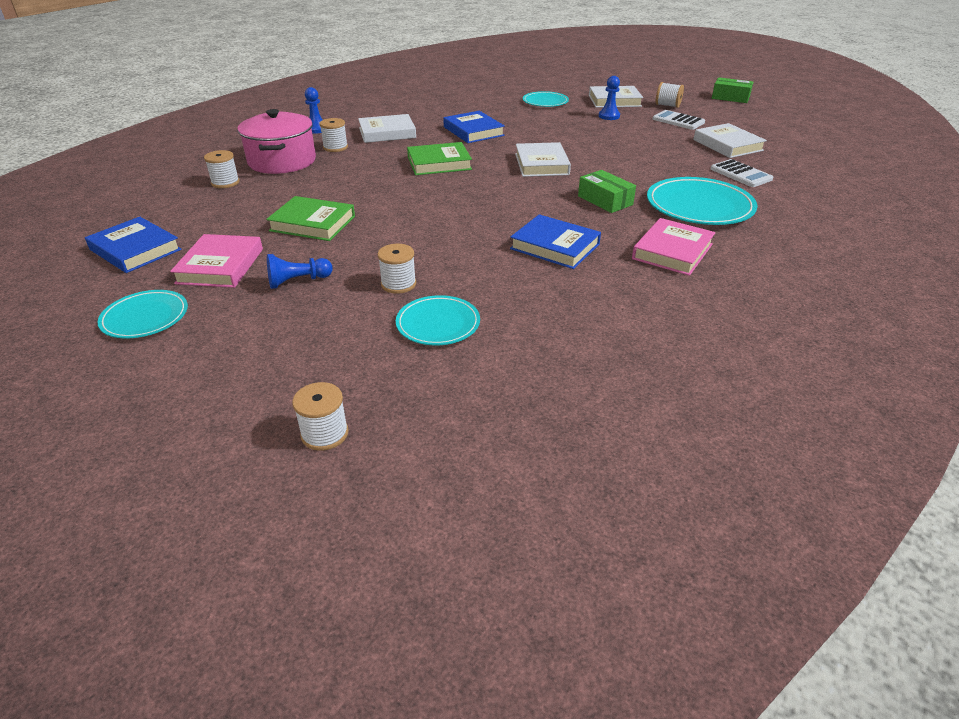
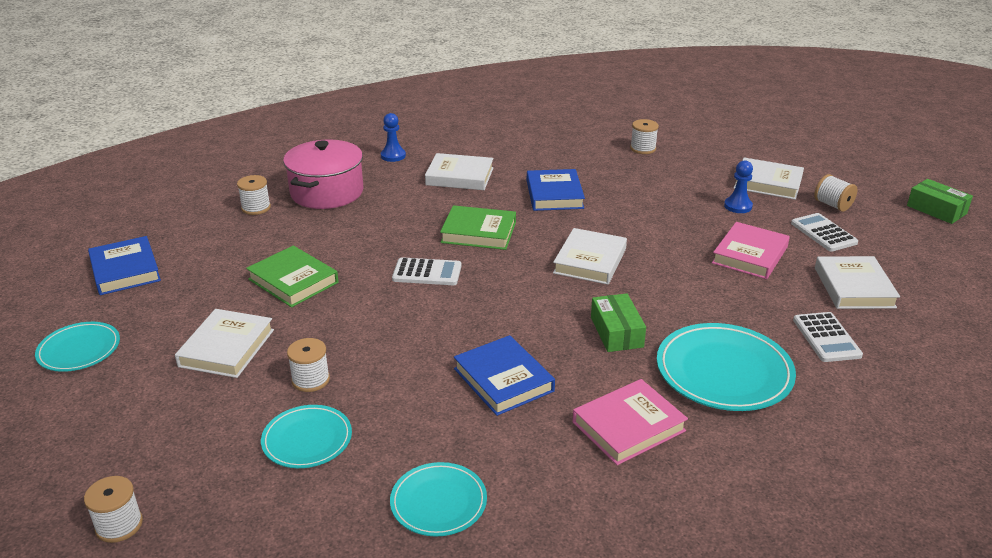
camera: 25 degrees right, 5 degrees down
(220, 266) = (177, 310): pink book -> pink book (750, 255)
(298, 281) = (226, 348): blue pawn -> white book
(335, 147) = (392, 185): white spool -> white spool (643, 148)
(424, 195) = (427, 272): none -> white calculator
(545, 102) = (677, 167): turquoise plate -> turquoise plate (438, 502)

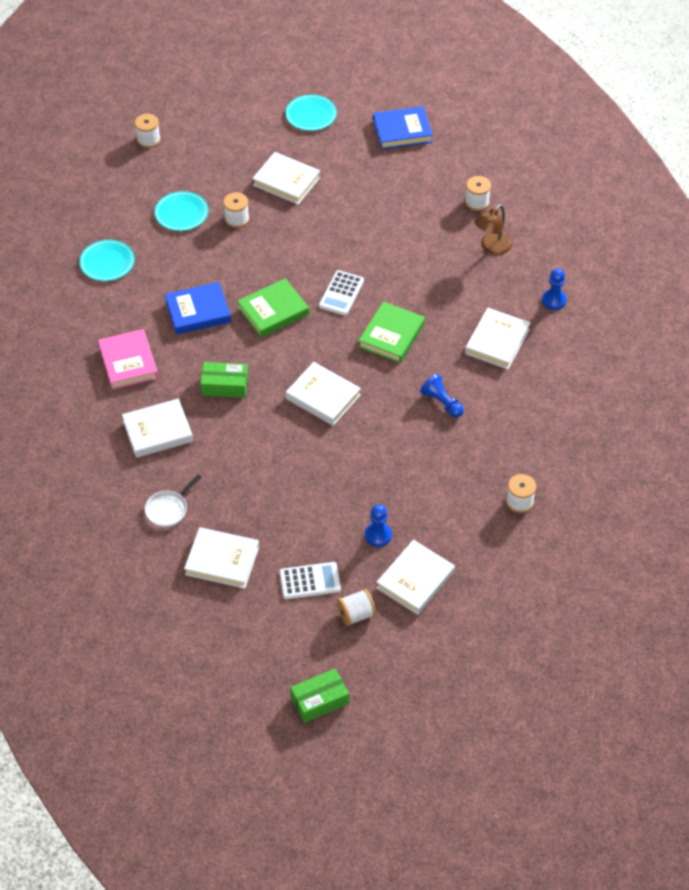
camera: 105 degrees right, 20 degrees up
(293, 281) = (356, 218): green book -> green book (273, 311)
(327, 192) = (492, 248): pink pot -> brown lamp
(554, 194) = (442, 402): blue book -> blue pawn
(724, 371) = (158, 431): turquoise plate -> white book
(750, 255) = (294, 509): pink book -> none
(826, 338) = (169, 509): white calculator -> white pan

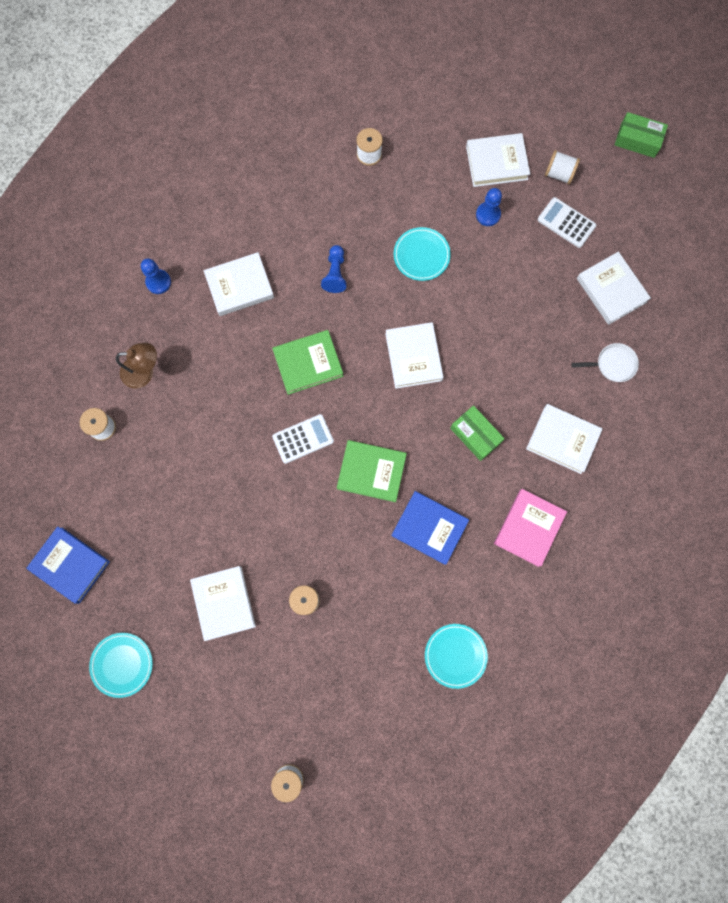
camera: 135 degrees left, 25 degrees up
(181, 213) = (344, 653): turquoise plate -> turquoise plate (421, 255)

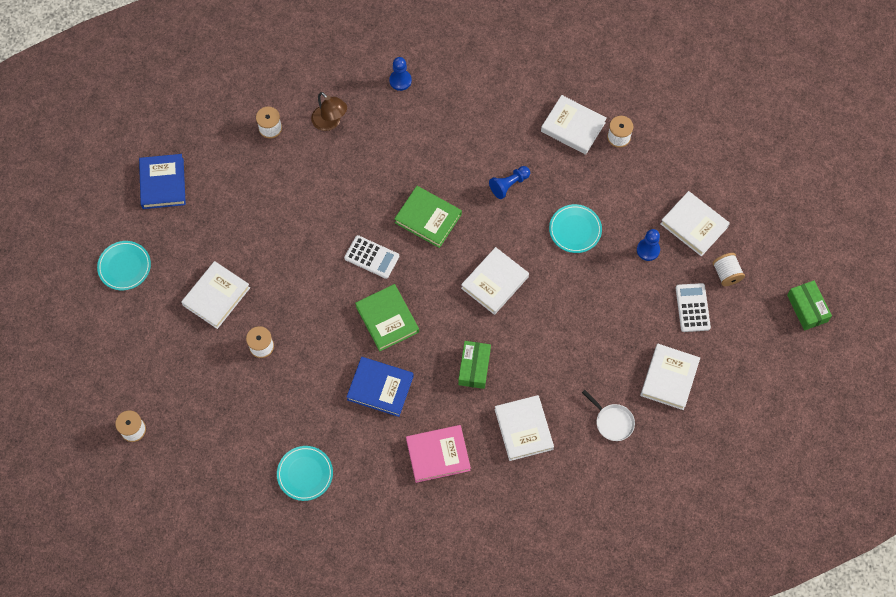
camera: 50 degrees right, 10 degrees down
(239, 286) = (443, 132): white book -> white book (573, 127)
(429, 528) = (380, 388): blue book -> blue book turned 60 degrees counterclockwise

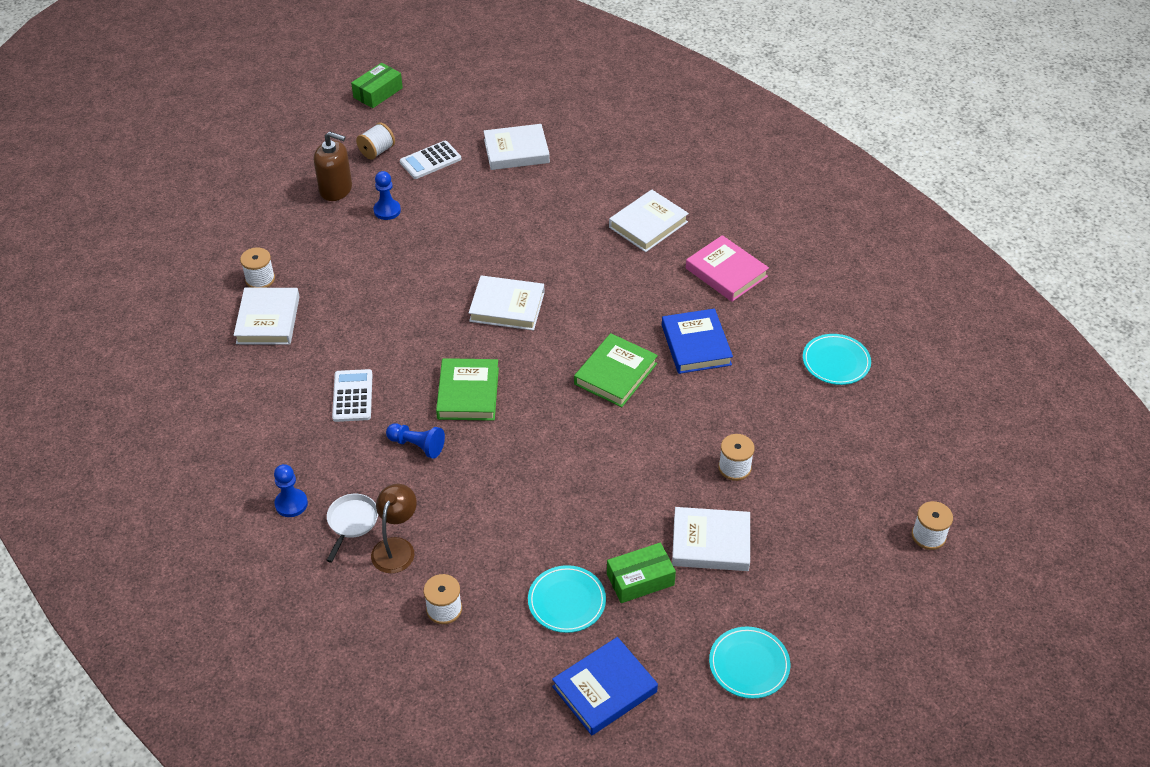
camera: 120 degrees left, 20 degrees down
(371, 257) = (552, 421): white calculator -> white calculator (352, 396)
(474, 367) = (614, 284): green box -> green box (640, 579)
(509, 185) = (378, 343): blue pawn -> blue pawn (417, 445)
(575, 230) = (400, 270): turquoise plate -> turquoise plate (566, 601)
(612, 421) = (590, 171): white pan -> white pan (351, 522)
(694, 225) = (336, 189): white book -> brown soap dispenser

